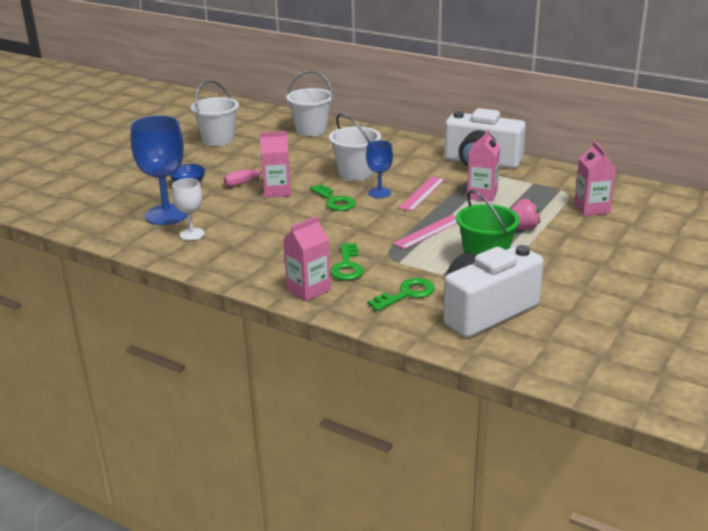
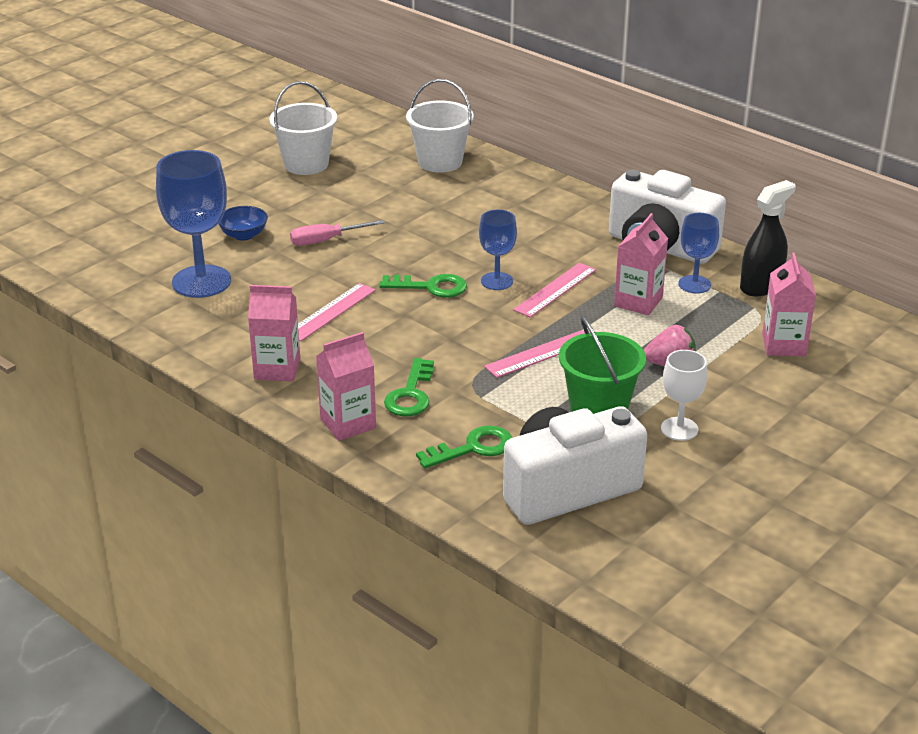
camera: 10 degrees right, 5 degrees up
(192, 234) = (225, 317): white goblet -> white goblet (679, 429)
(269, 223) = (331, 312): none -> pink ruler
(277, 191) = (358, 261): pink carton -> pink carton (277, 369)
(334, 201) = (430, 287): green key -> green key turned 60 degrees counterclockwise
(355, 173) = (476, 244): white bucket -> none
(515, 181) = (694, 284): none -> blue goblet
(559, 177) = (761, 286): none -> black spray bottle

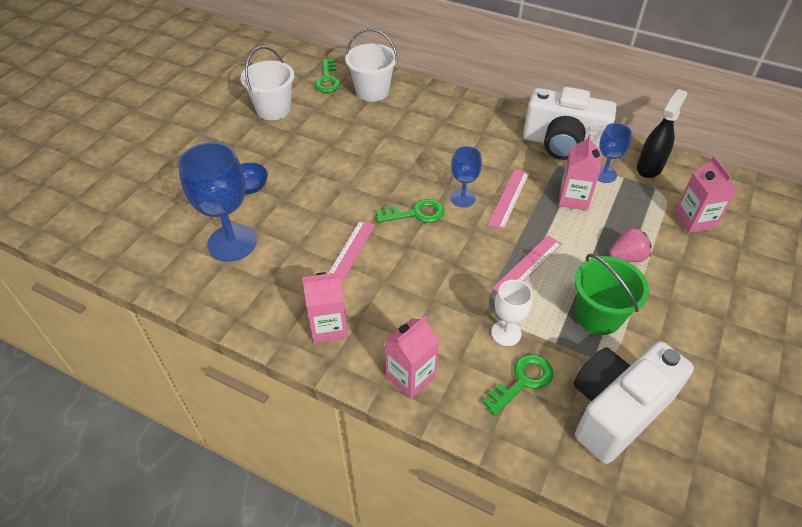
camera: 15 degrees left, 15 degrees up
(326, 240) = (317, 181): pink screwdriver -> none
(411, 394) = (448, 331): green key -> green key (327, 79)
(679, 429) = (666, 322): white goblet -> white goblet (506, 333)

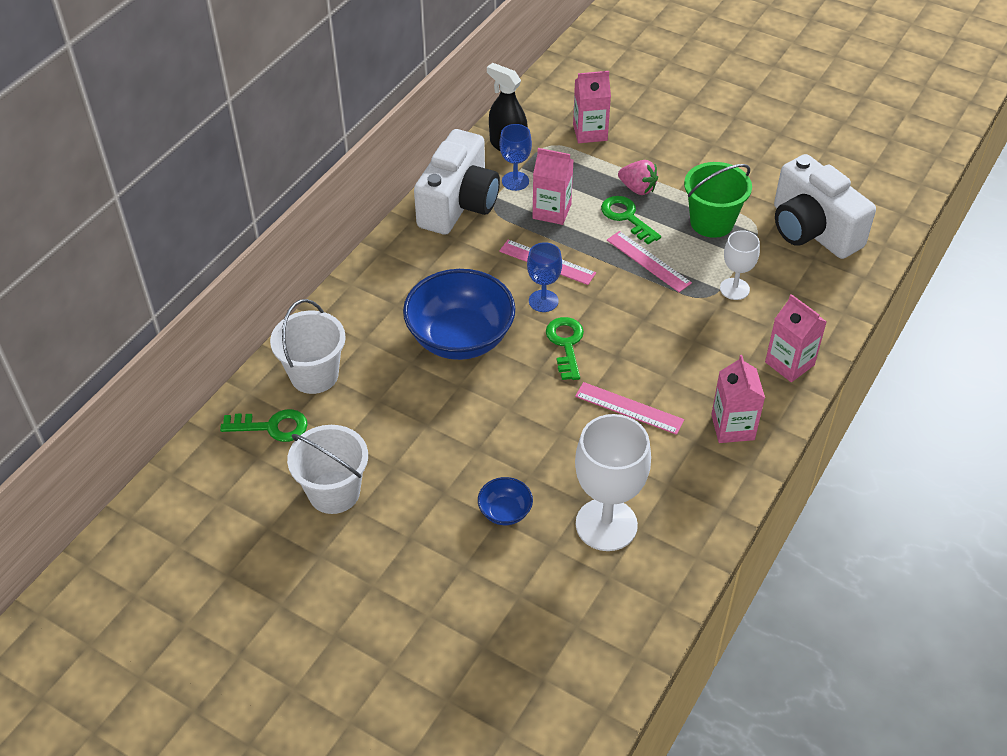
camera: 85 degrees left, 0 degrees up
(232, 243) = (606, 524): blue goblet -> white goblet
(415, 155) = (460, 338): none -> blue bowl
(522, 381) = (788, 285): green key -> green key (627, 217)
(627, 257) = (637, 188): pink strawberry -> pink strawberry turned 135 degrees clockwise

